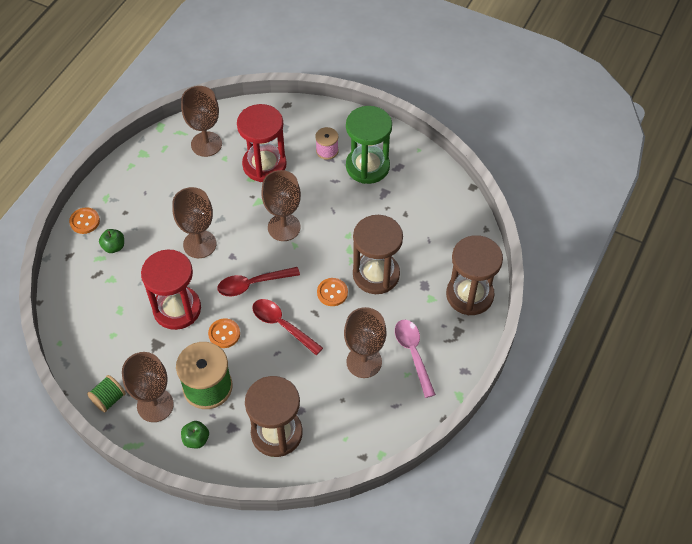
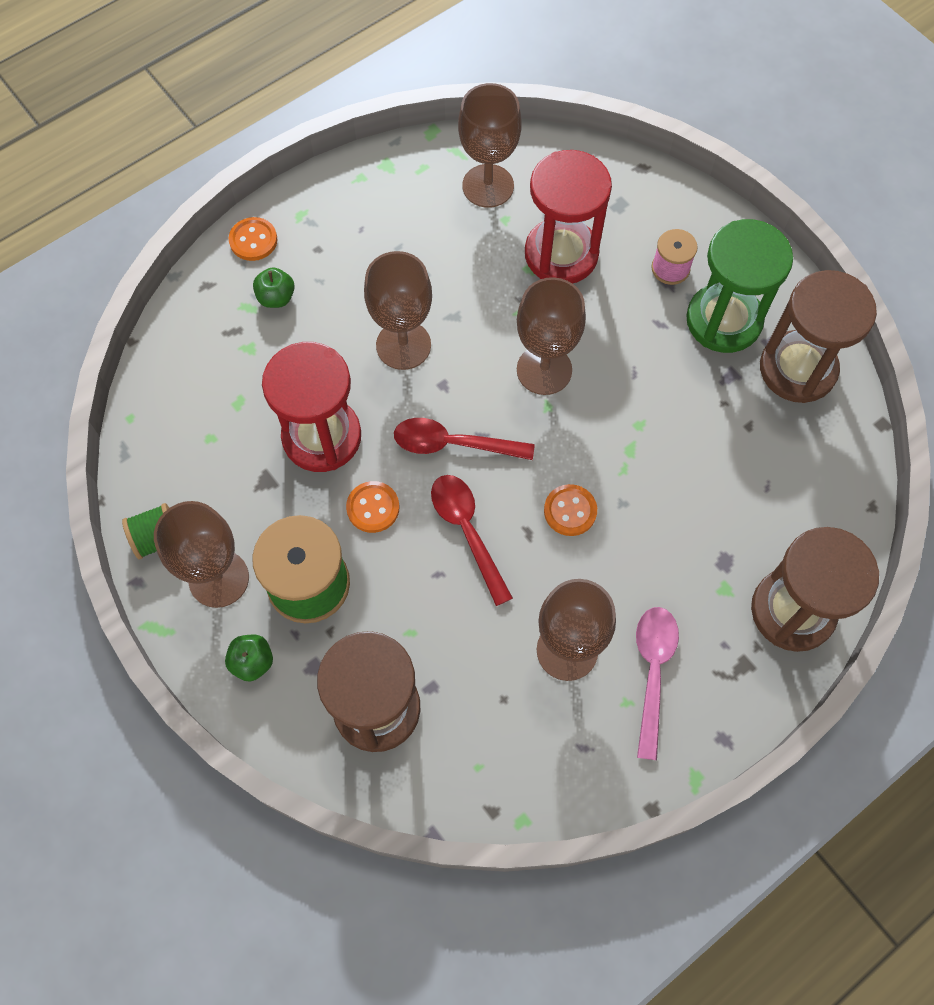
camera: 25 degrees right, 10 degrees up
(376, 274) = (654, 510): brown hourglass -> brown hourglass (797, 369)

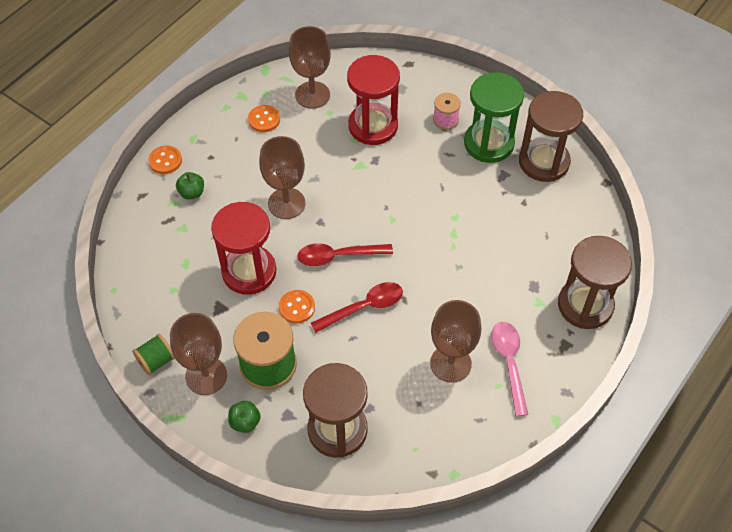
camera: 15 degrees left, 10 degrees down
(467, 532) = (364, 307): red spoon -> red spoon turned 105 degrees clockwise
(544, 370) = (383, 198): brown goblet -> none
(570, 511) = (426, 279): orange button -> orange button (264, 119)

